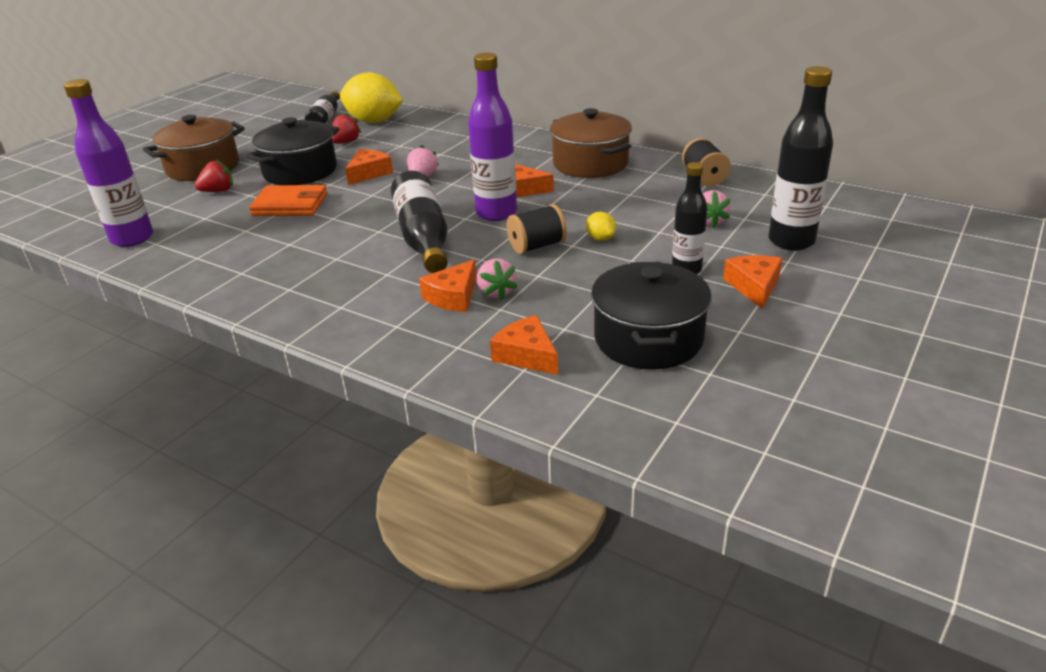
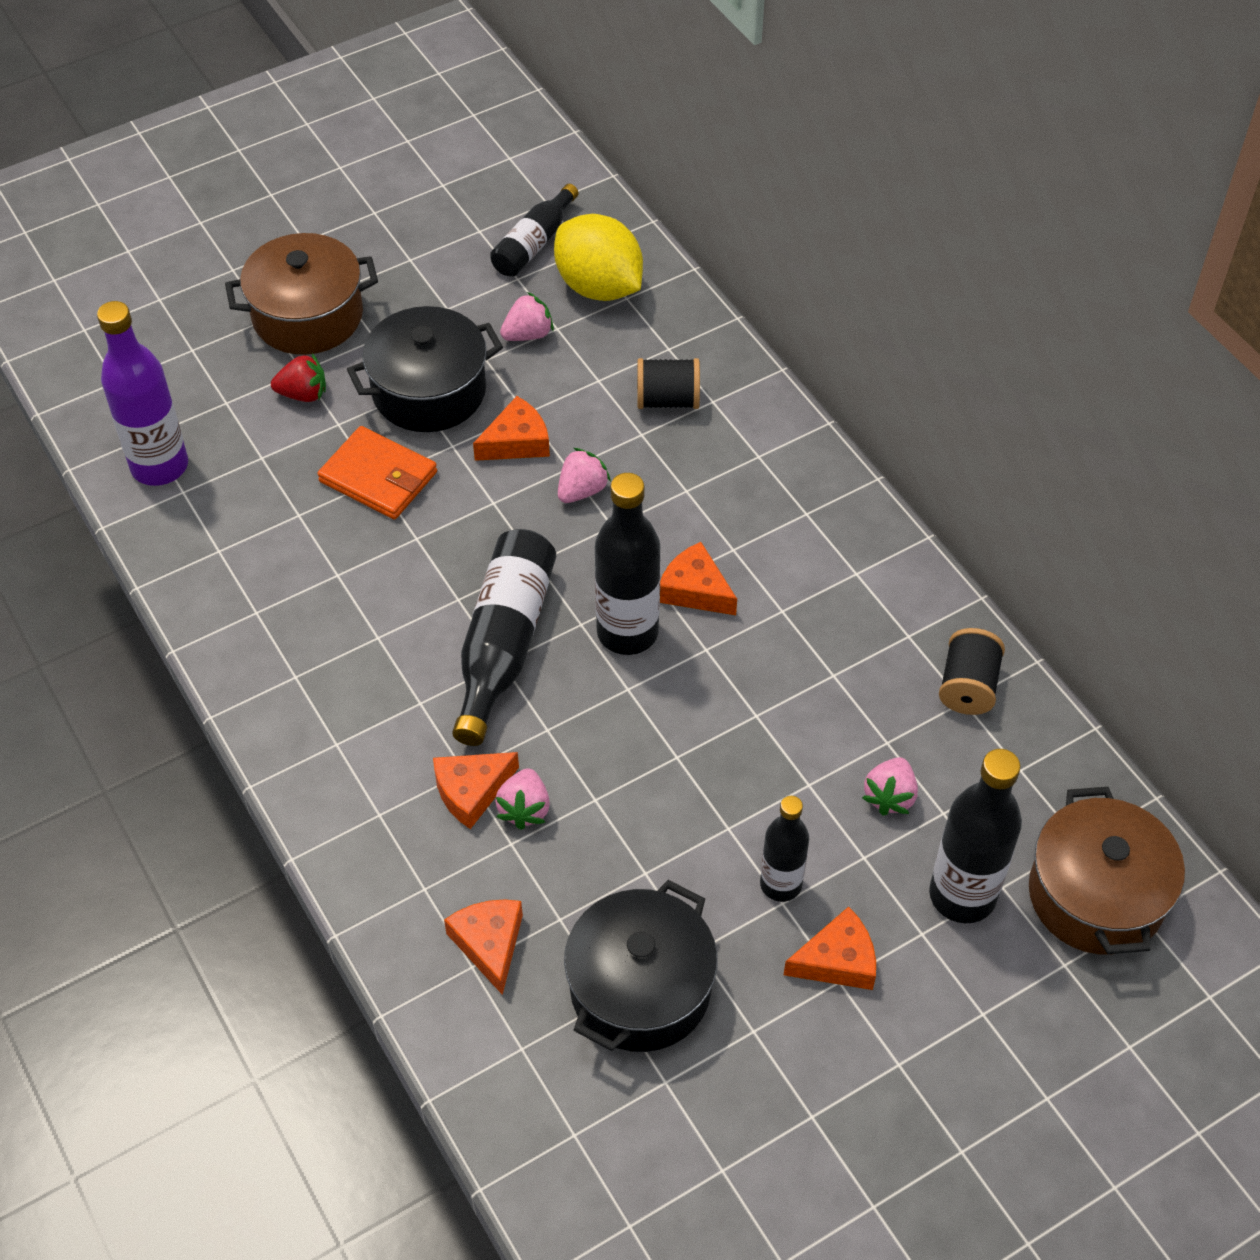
camera: 25 degrees right, 20 degrees up
(346, 142) = (528, 334): red strawberry -> pink strawberry
(496, 213) = (627, 632): purple bottle -> black bottle
(537, 246) = (632, 736): black spool -> black spool (667, 400)
(590, 164) = (834, 568): brown pot -> brown pot (1096, 895)
(600, 238) = (722, 761): yellow lemon -> none
(754, 286) = (837, 960): orange cheese -> orange cheese turned 45 degrees clockwise

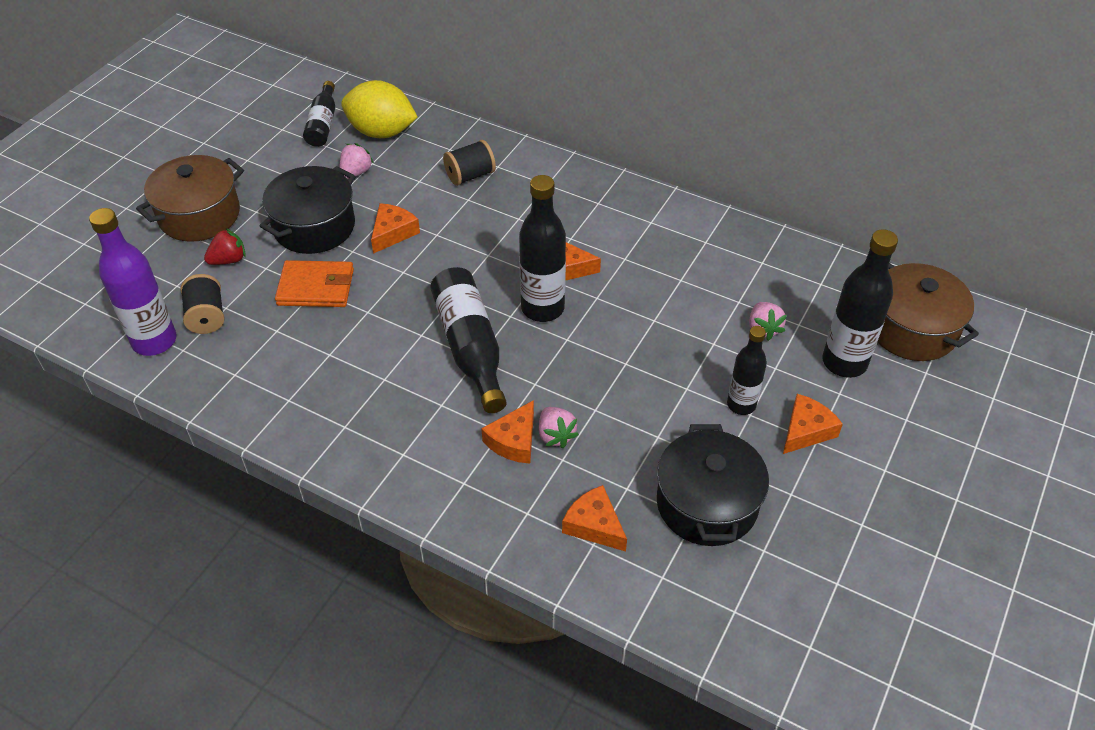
camera: 30 degrees left, 5 degrees down
(582, 490) = (454, 243): pink strawberry -> none
(968, 686) = (758, 254): black spool -> black spool (207, 317)

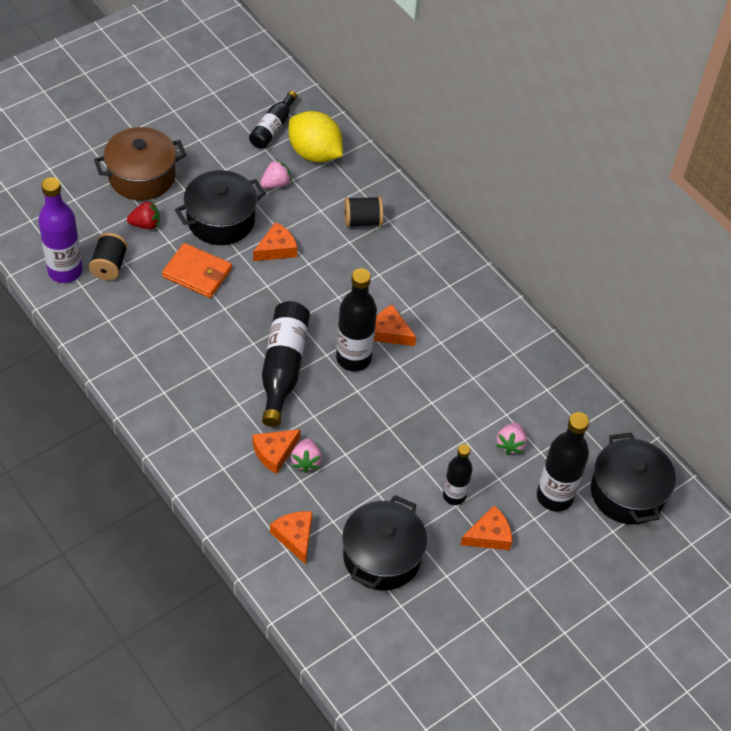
camera: 20 degrees right, 5 degrees up
(912, 329) = (627, 493): brown pot -> black pot

